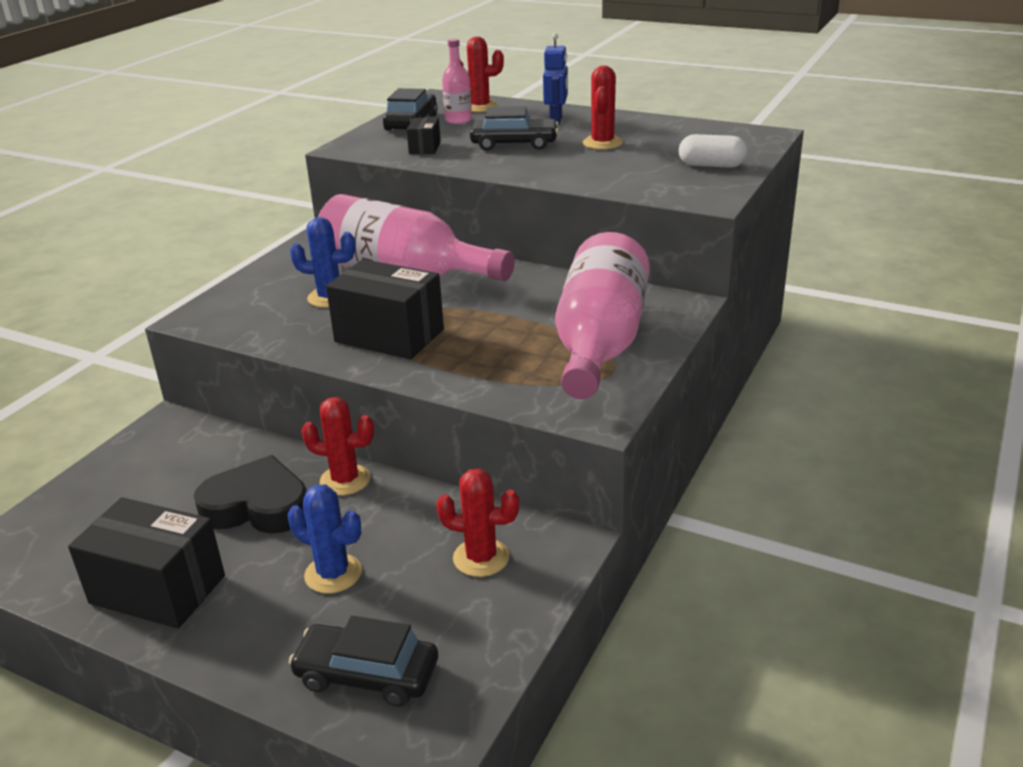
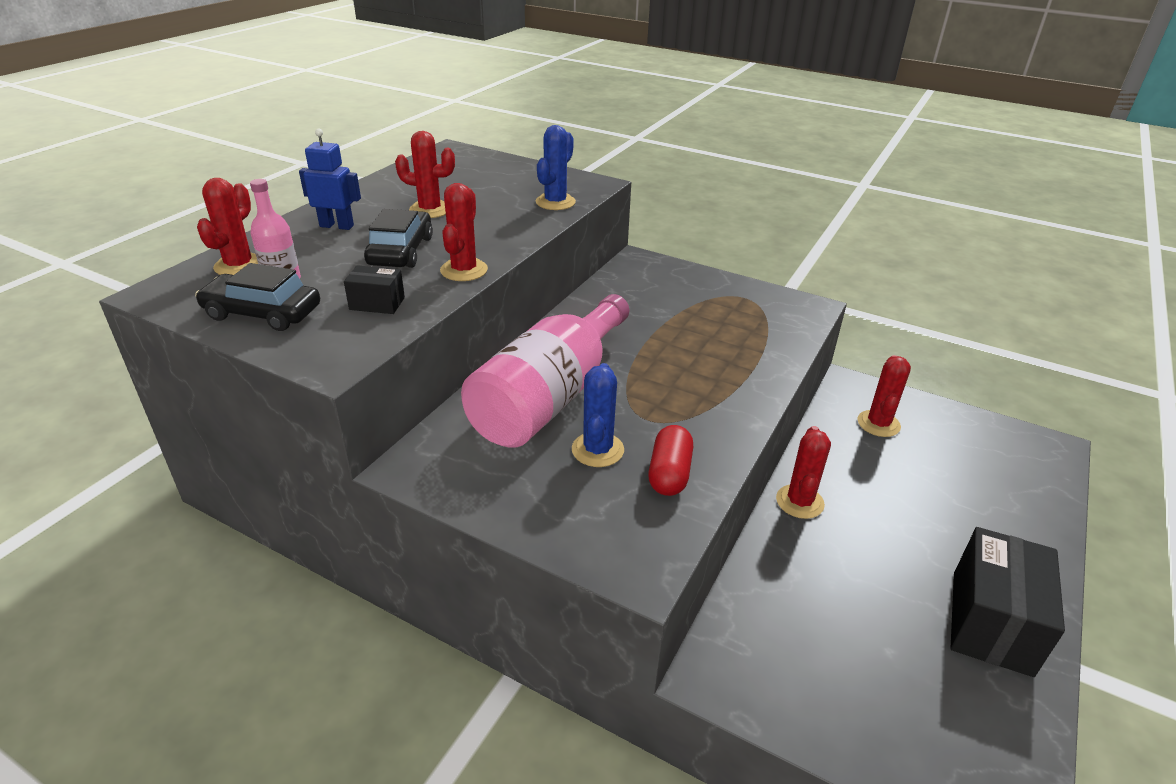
camera: 90 degrees left, 5 degrees up
(257, 506) = (852, 562): black heart -> none
(293, 327) = (669, 473): none -> red capsule
(333, 574) = (924, 502): blue cactus -> blue cactus (555, 202)
(367, 674) = (1016, 478): black car -> none
(389, 336) = (689, 404): black box -> none
(482, 166) = (464, 270): none -> red cactus
(599, 343) = (701, 299): pink bottle -> none
(711, 165) = (517, 175): white capsule -> none

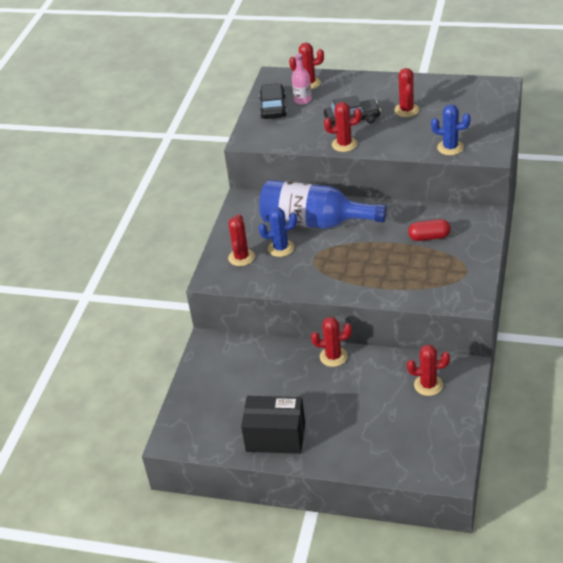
camera: 80 degrees right, 5 degrees up
(337, 226) = (366, 91): blue robot -> none
(377, 303) = (298, 132): black box -> none
(549, 397) = (314, 222): pink bottle -> blue bottle
(595, 508) = (241, 257): none -> red cactus
(669, 473) = (274, 274): red capsule -> red capsule (429, 237)

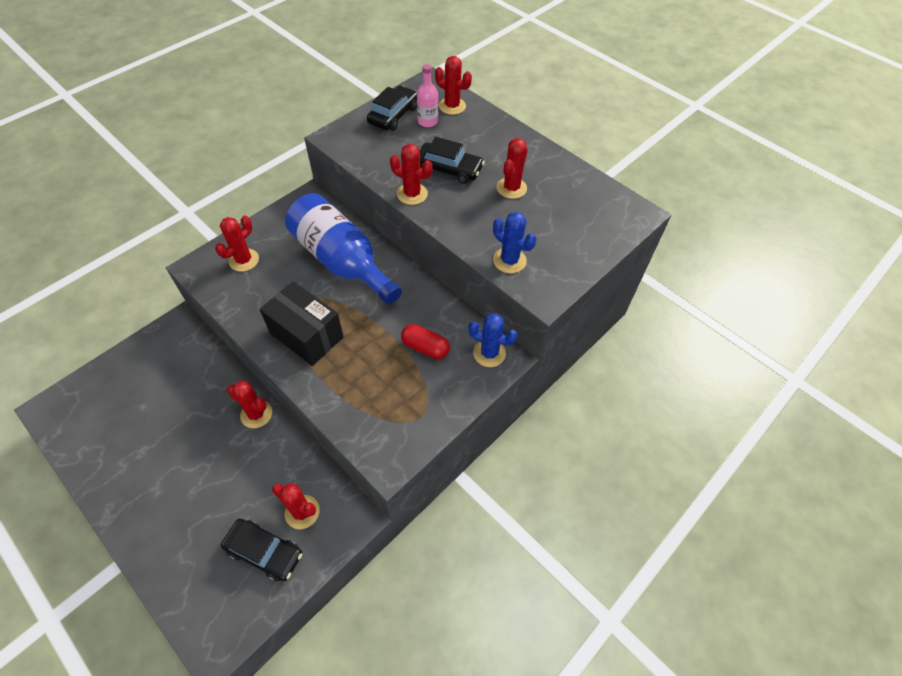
camera: 25 degrees right, 15 degrees up
(275, 437) = (123, 471): black box -> black box (306, 335)
(281, 248) = (285, 271): blue cactus -> blue cactus (489, 353)
(427, 417) = (264, 552): none -> black car

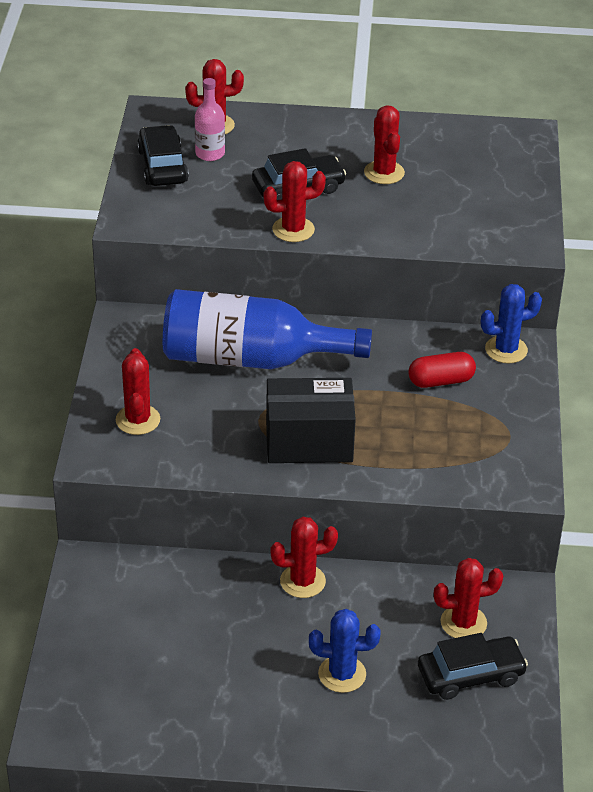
camera: 40 degrees left, 15 degrees down
(509, 260) = (465, 235): blue cactus -> blue cactus (342, 674)

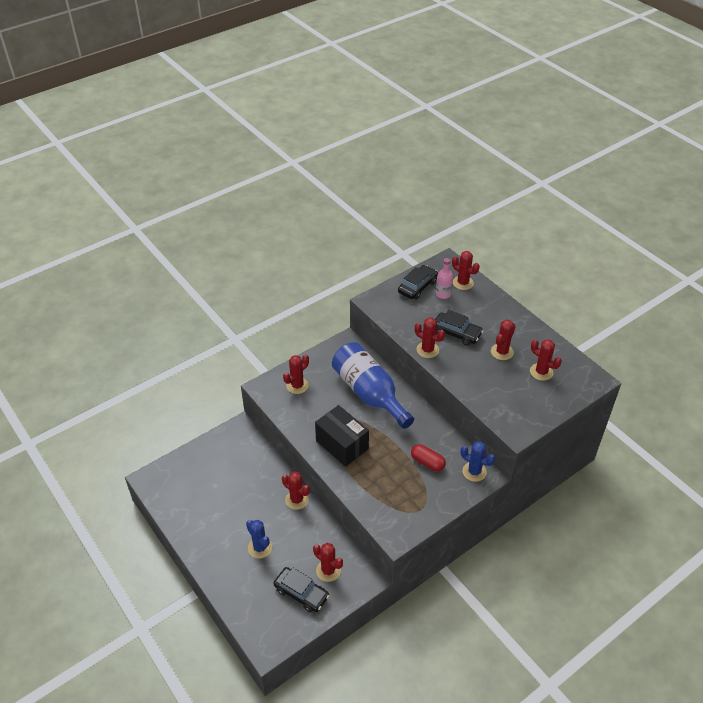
camera: 50 degrees right, 5 degrees up
(460, 164) = (541, 372): none -> red cactus

